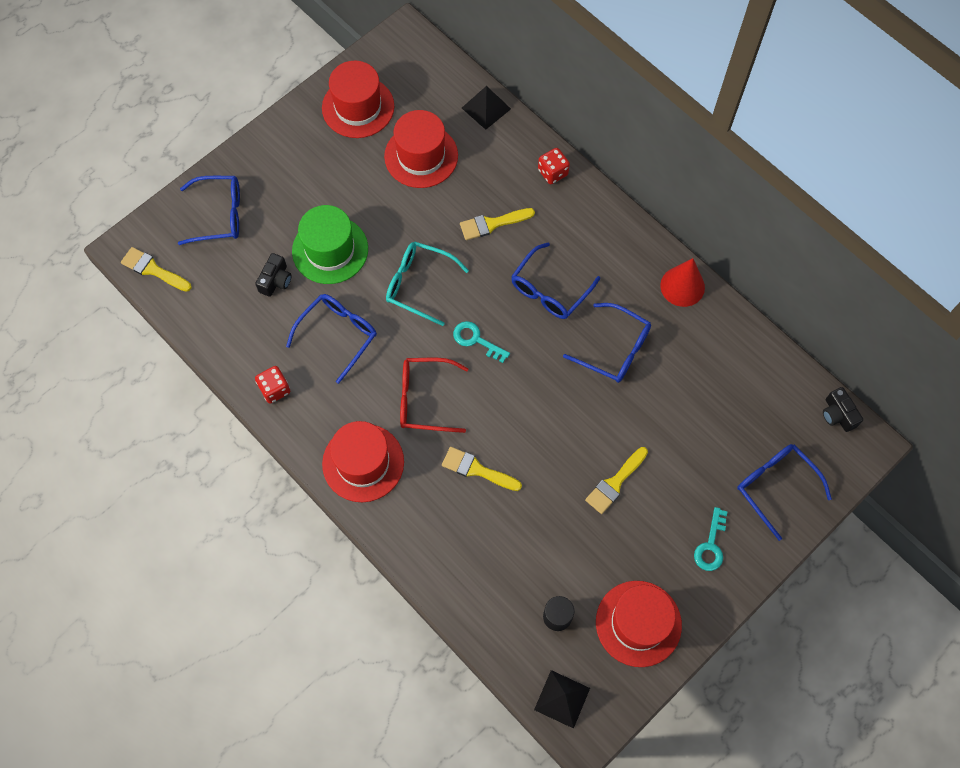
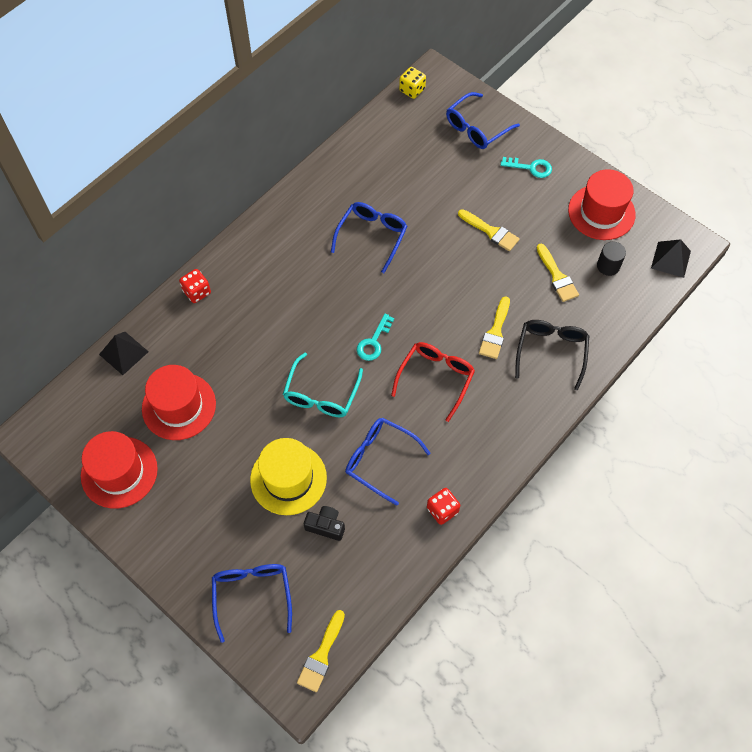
camera: 95 degrees left, 5 degrees down
(330, 250) = (288, 478): green hat -> yellow hat
(363, 463) = (503, 423): red hat -> none
(425, 399) = (435, 378): red glasses -> red glasses turned 150 degrees counterclockwise
(445, 528) = (551, 352): none -> black glasses
(492, 224) = (253, 338): yellow brush -> yellow brush (557, 276)
(550, 290) = (319, 287): blue glasses -> none
(682, 286) = (308, 190): red cone -> none
(837, 414) = (412, 90): black camera -> yellow dice

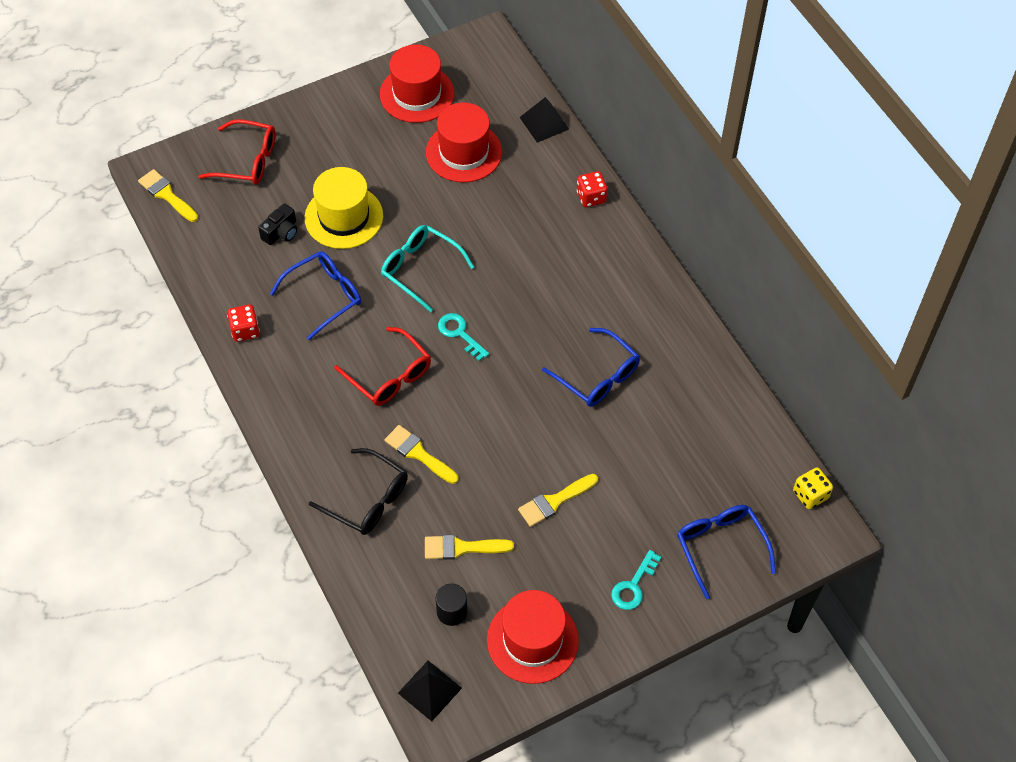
camera: 110 degrees right, 5 degrees down
(252, 595) = (247, 160): blue glasses -> red glasses

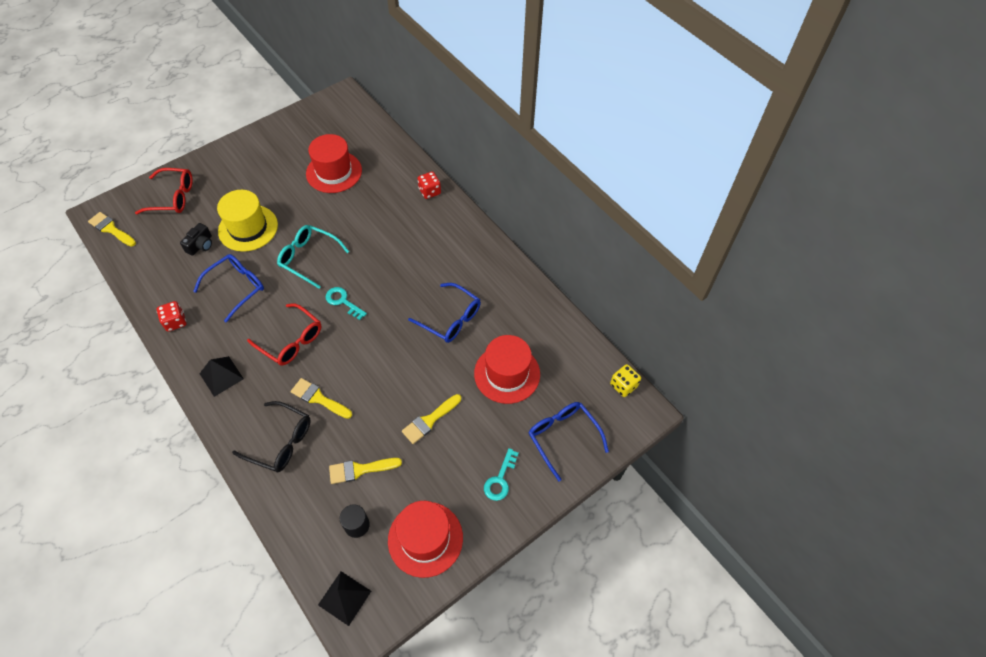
camera: 10 degrees left, 0 degrees up
(417, 94) = (296, 137): red hat -> red hat (507, 374)
(544, 123) = (390, 145): black pyramid -> black pyramid (221, 376)

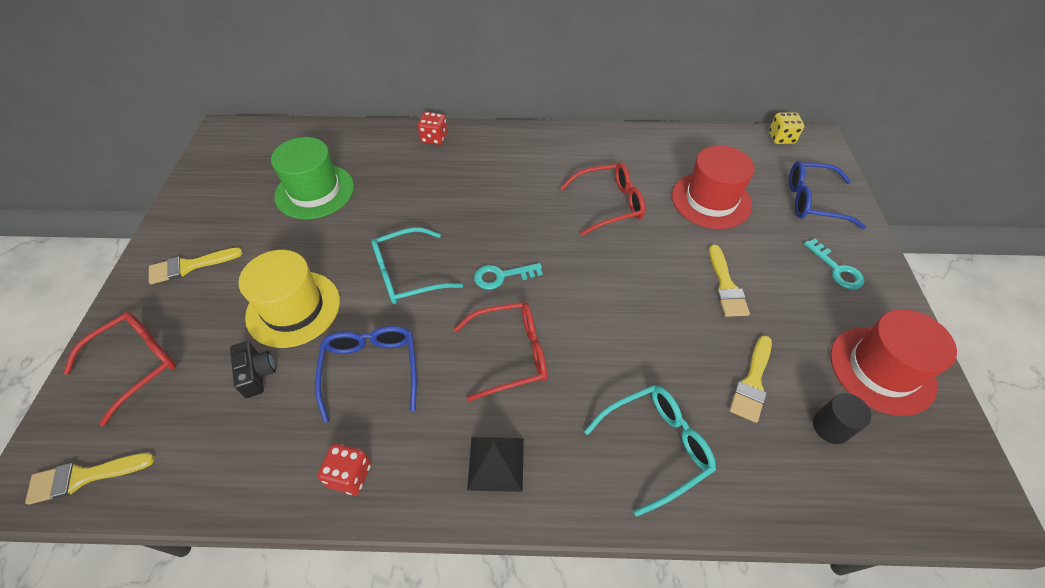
camera: 50 degrees left, 5 degrees down
(280, 442) = (656, 446): black glasses -> turquoise glasses
(318, 398) = (620, 370): yellow brush -> yellow brush (189, 266)
(334, 172) = (315, 191): red hat -> green hat
(344, 598) = (933, 496): black pyramid -> none
(450, 319) = (609, 204): blue glasses -> red glasses

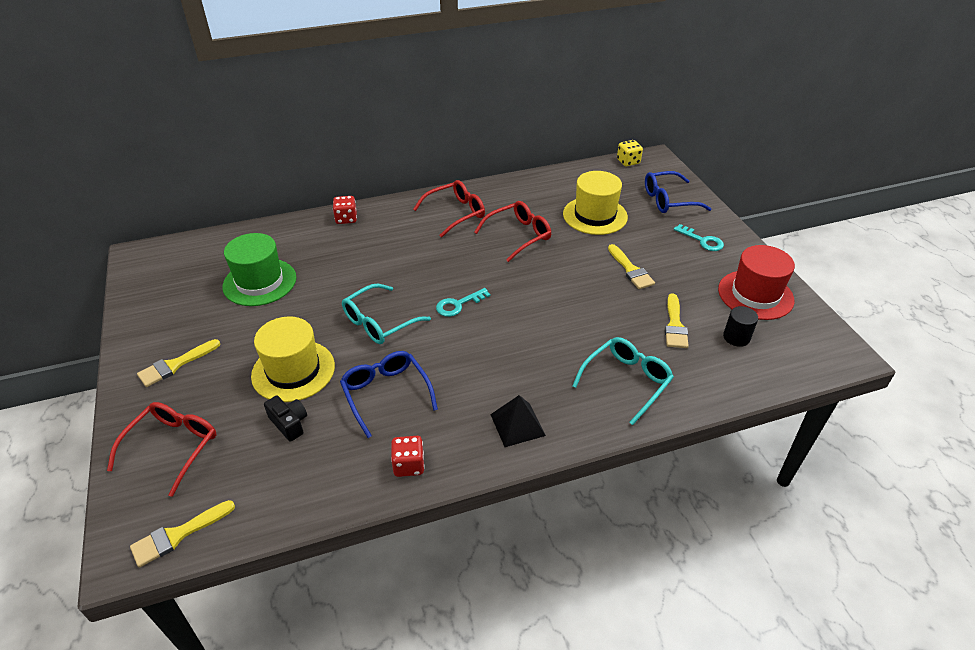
camera: 20 degrees left, 10 degrees down
(510, 354) = (492, 354): red glasses -> red glasses (455, 213)
(711, 200) = (595, 215): red hat -> yellow hat

